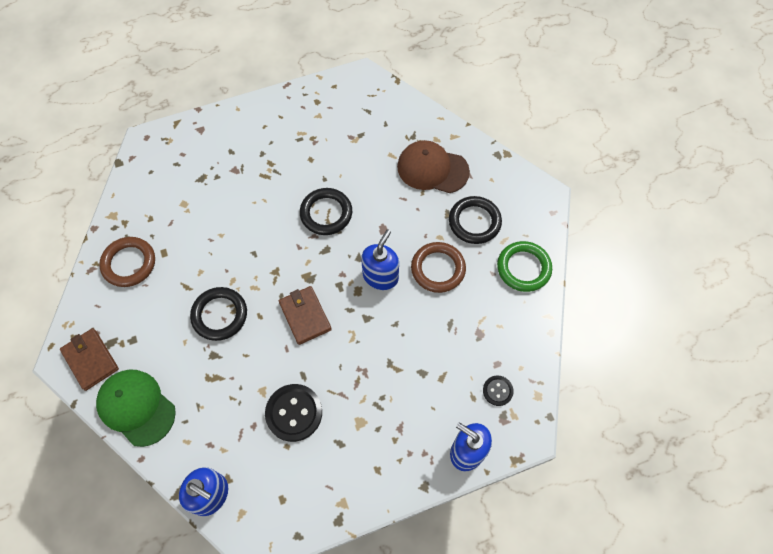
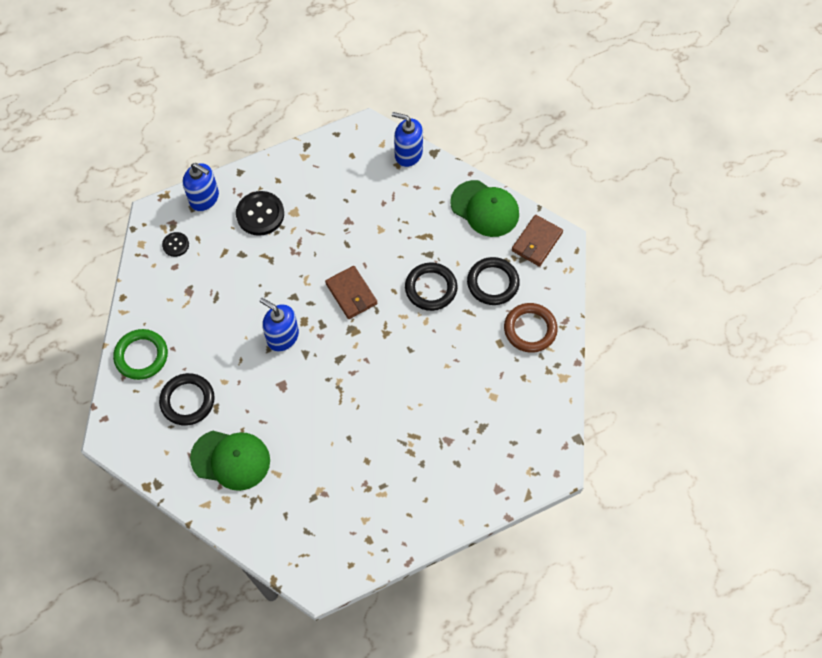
camera: 175 degrees right, 0 degrees up
(90, 360) = (536, 242): brown wallet -> brown wallet turned 75 degrees clockwise
(294, 413) = (350, 215): black button -> black button (260, 214)
(326, 213) = (342, 397): black ring -> black ring (493, 283)
(380, 276) = (282, 336): blue soap dispenser -> blue soap dispenser turned 105 degrees clockwise
(432, 169) = (231, 459): brown cap -> green cap
(438, 269) = (226, 348): brown ring -> none

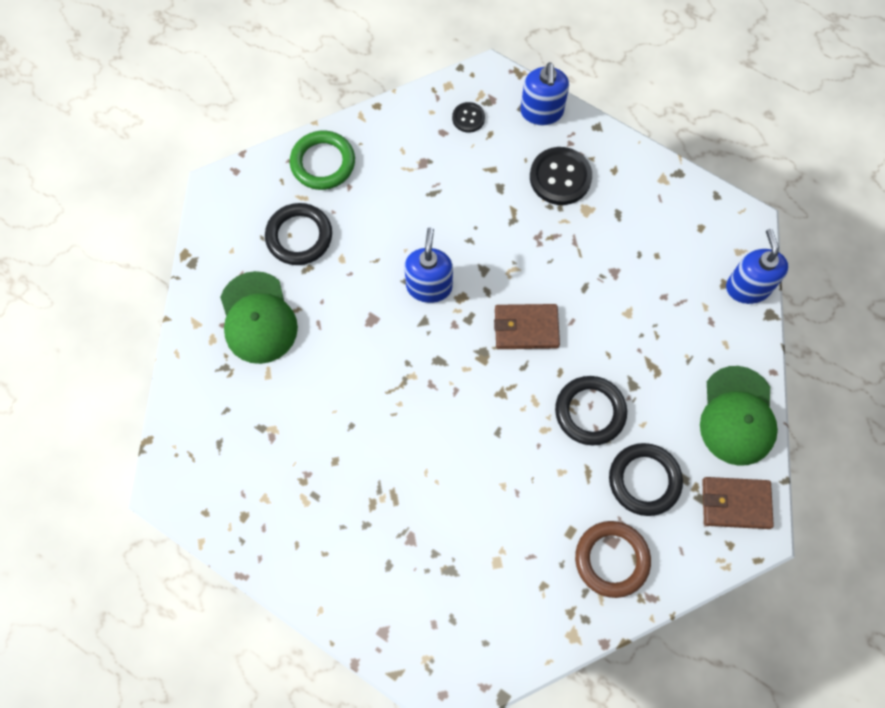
camera: 60 degrees right, 5 degrees up
(351, 294) = (526, 328): brown wallet -> brown wallet turned 60 degrees clockwise

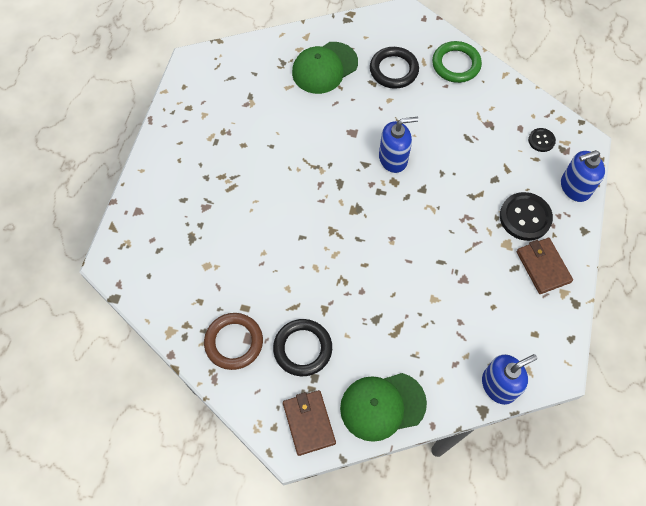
camera: 70 degrees right, 5 degrees down
(526, 328) = (389, 231): brown wallet -> brown wallet (543, 266)
(590, 412) = (341, 294): black ring -> none

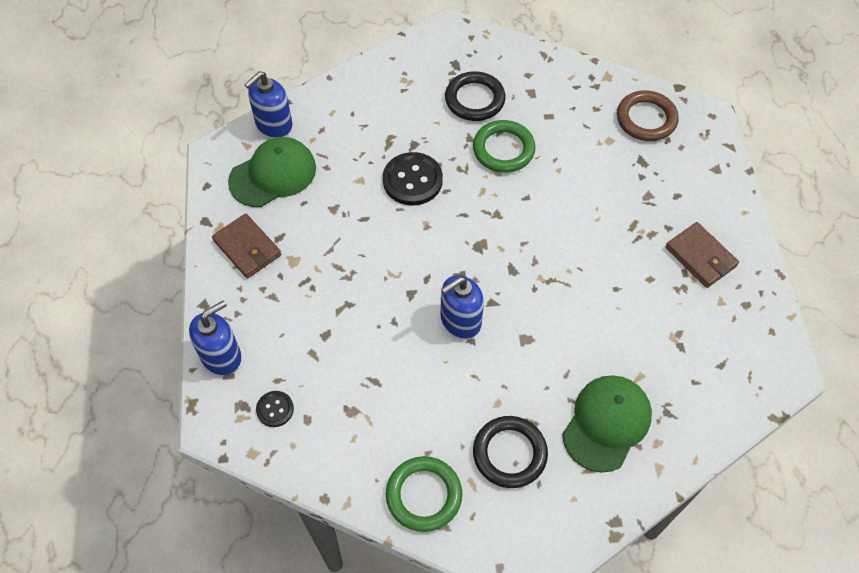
camera: 160 degrees right, 5 degrees down
(234, 342) = (542, 86): brown ring -> brown ring (646, 119)
(300, 287) = (503, 149): none -> green ring
(309, 423) = (442, 48): brown wallet -> brown wallet (700, 257)
(382, 406) = (380, 78): green cap -> green cap (273, 174)
(525, 217) = (278, 298): black button -> black button (412, 180)

